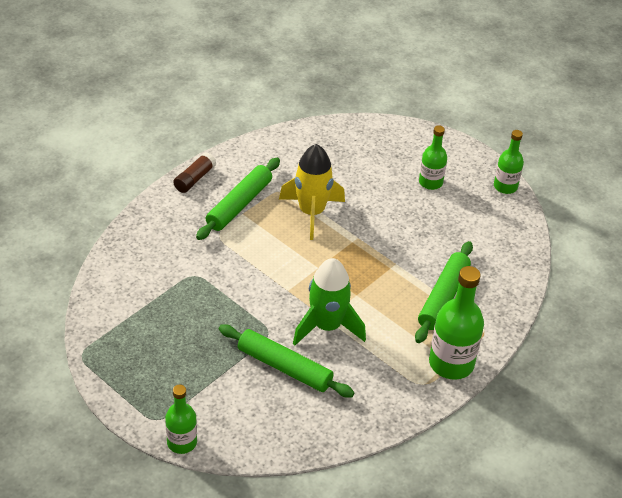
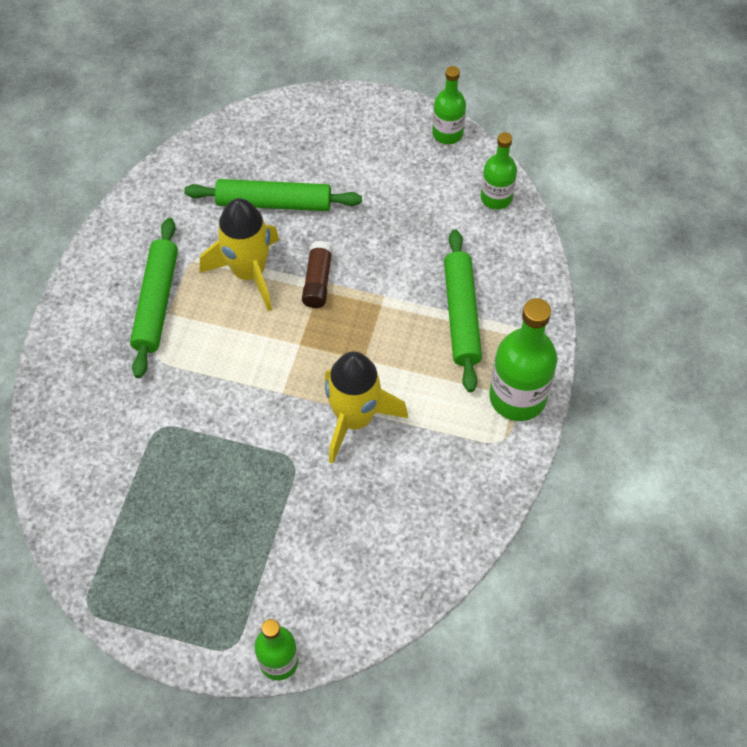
camera: 25 degrees left, 15 degrees up
(194, 179) = (80, 291): brown glue stick -> brown glue stick (317, 281)
(284, 367) = (338, 499): green rolling pin -> green rolling pin (274, 203)
(327, 326) = (355, 419): green rocket -> yellow rocket
(430, 182) = (362, 166): green bottle -> green bottle (496, 198)

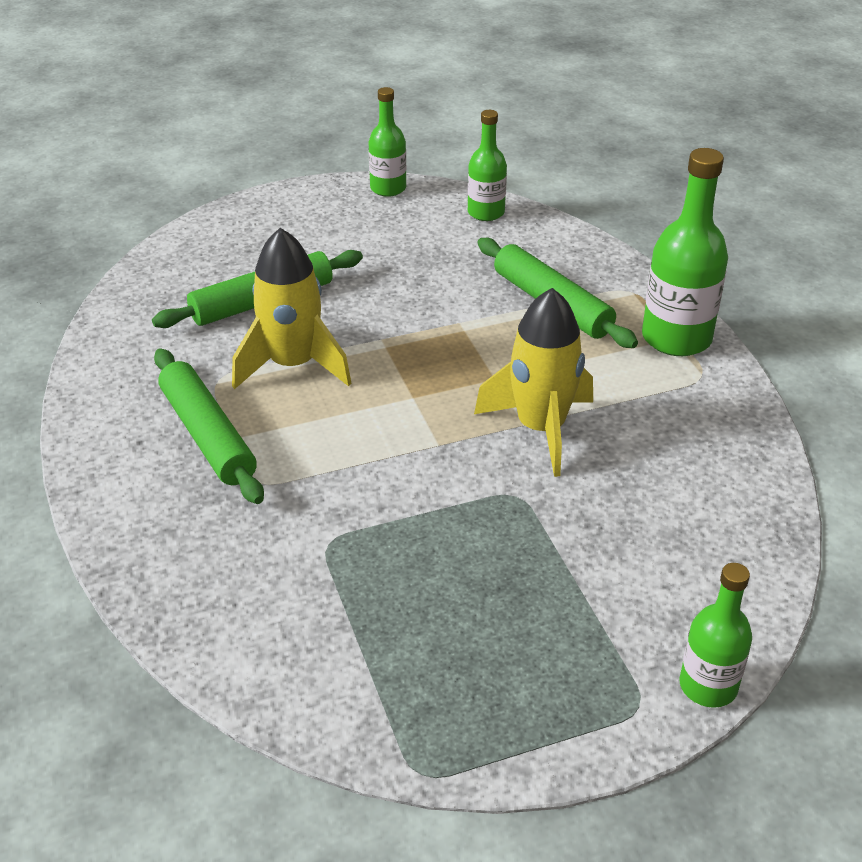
camera: 35 degrees left, 20 degrees down
(317, 281) = (377, 340): brown glue stick -> none

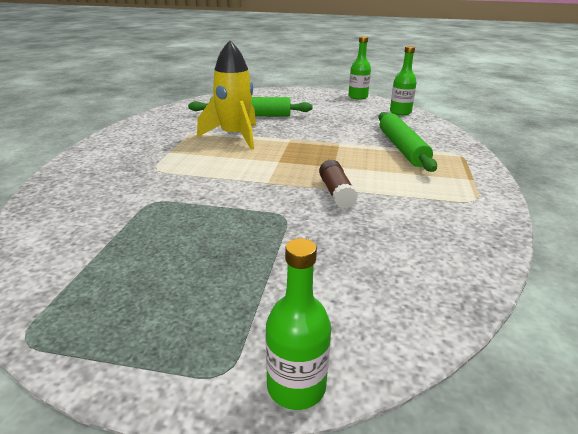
camera: 30 degrees right, 10 degrees down
(208, 435) = (161, 148): green rolling pin -> none
(541, 428) = (336, 193): yellow rocket -> brown glue stick
(676, 338) = (471, 179): green bottle -> none

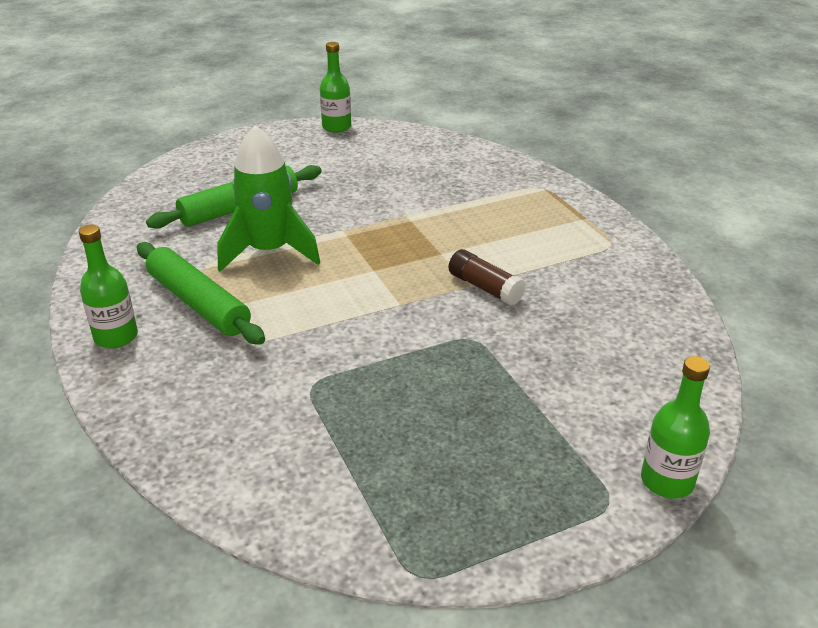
camera: 35 degrees left, 5 degrees up
(234, 136) = (269, 252): yellow rocket -> green rocket
(400, 112) = (417, 140): green bottle -> green bottle (116, 337)
(402, 148) = (480, 199): green rolling pin -> green rolling pin (198, 303)

